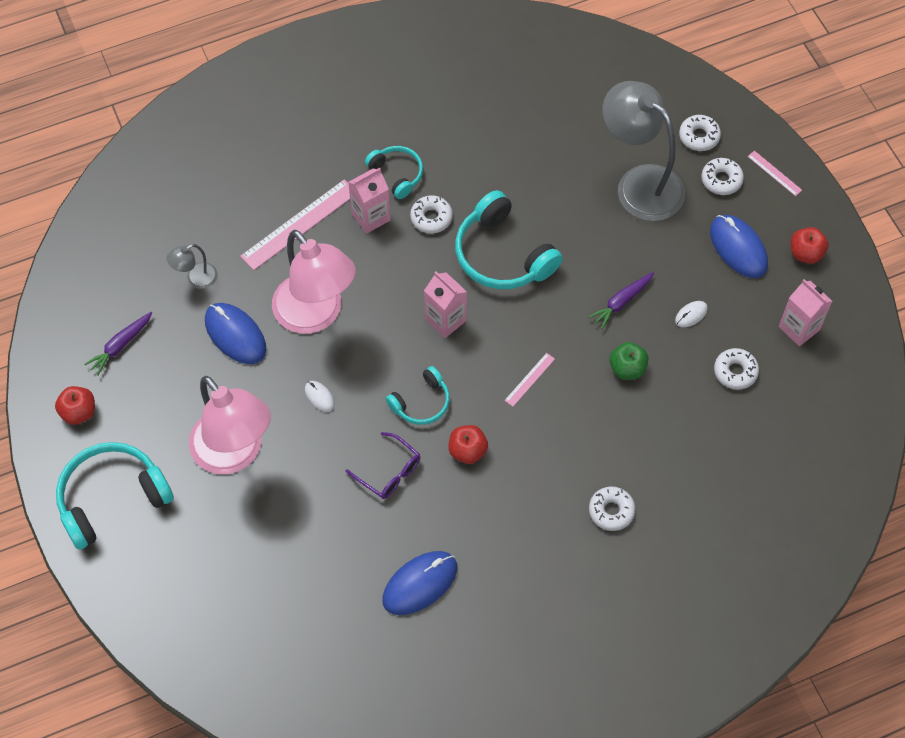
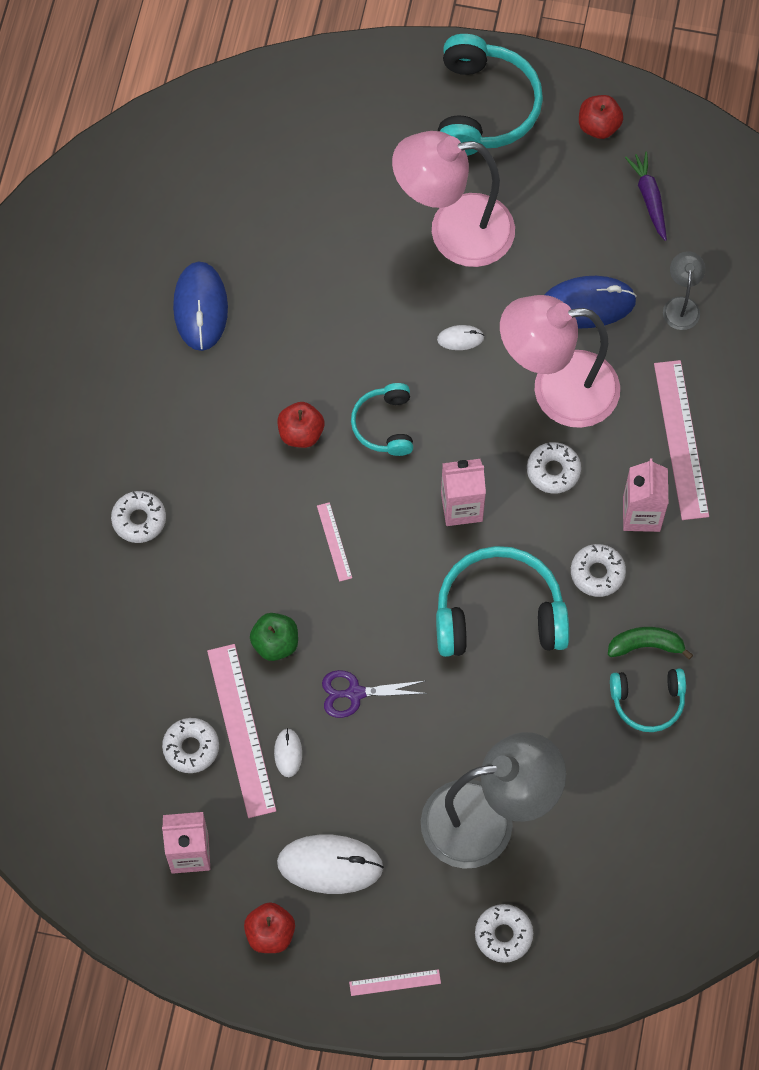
camera: 125 degrees right, 5 degrees up
(389, 472) = (332, 351): purple glasses -> none
(397, 174) = (679, 574): turquoise headphones -> turquoise headphones (647, 702)
(459, 165) = (646, 645): none -> green banana
(621, 302) = (355, 693): purple carrot -> purple scissors
(699, 351) = (241, 730): none -> pink ruler
(721, 180) = (428, 915): white donut -> white donut (553, 471)
(738, 248) = (330, 865): blue mouse -> white mouse

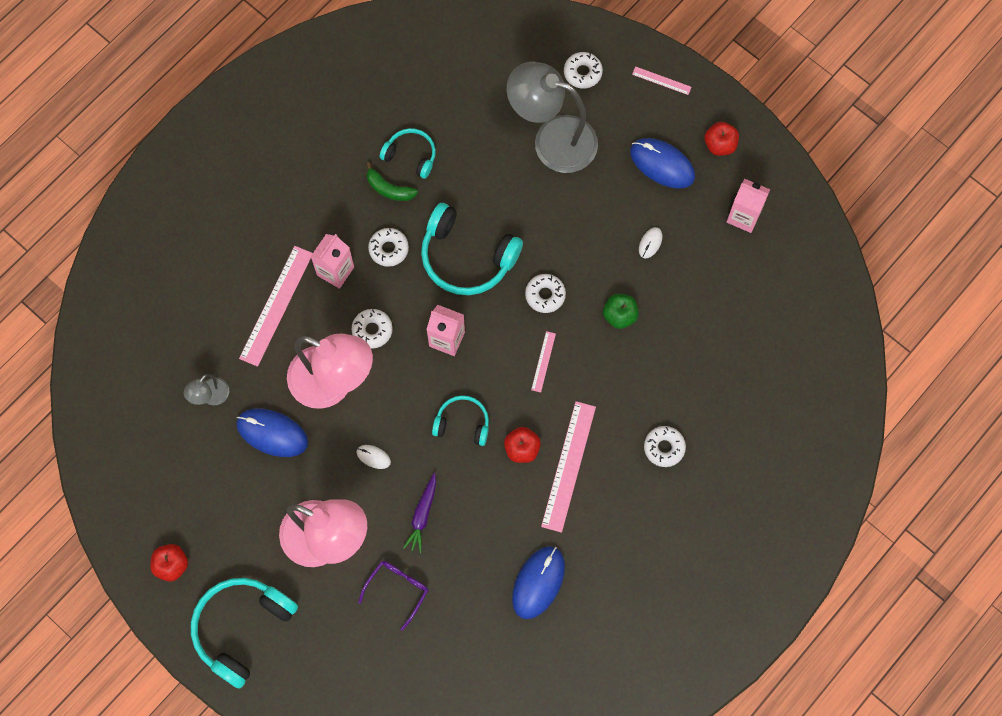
camera: 150 degrees left, 5 degrees up
(191, 748) = (709, 279): white donut -> white donut (545, 295)
(241, 730) = (672, 273): pink ruler -> pink ruler (568, 466)
(330, 865) = (662, 164): white mouse -> blue mouse
(347, 224) = (397, 590): none -> purple glasses
(355, 693) = (587, 257): purple scissors -> none
(384, 425) = (462, 423): turquoise headphones -> turquoise headphones turned 105 degrees counterclockwise
(649, 198) = (176, 488): purple carrot -> purple carrot (422, 515)

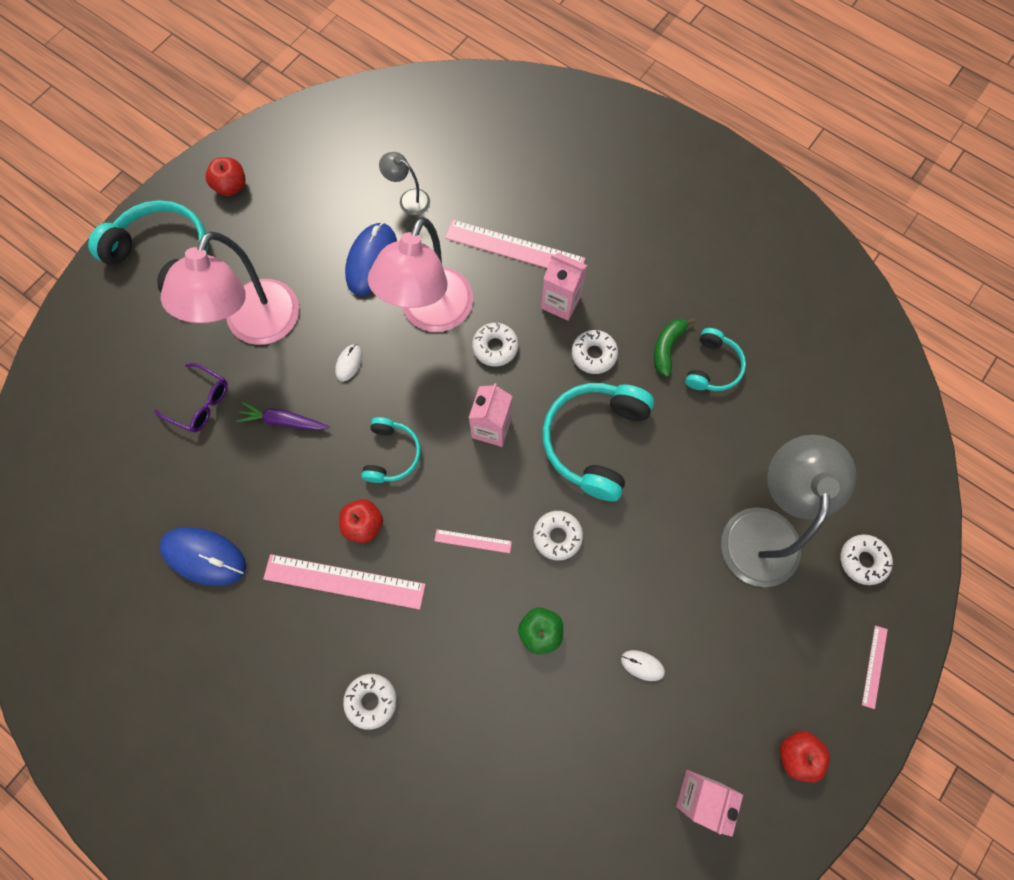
camera: 85 degrees right, 0 degrees up
(662, 164) = (754, 674): blue mouse -> none

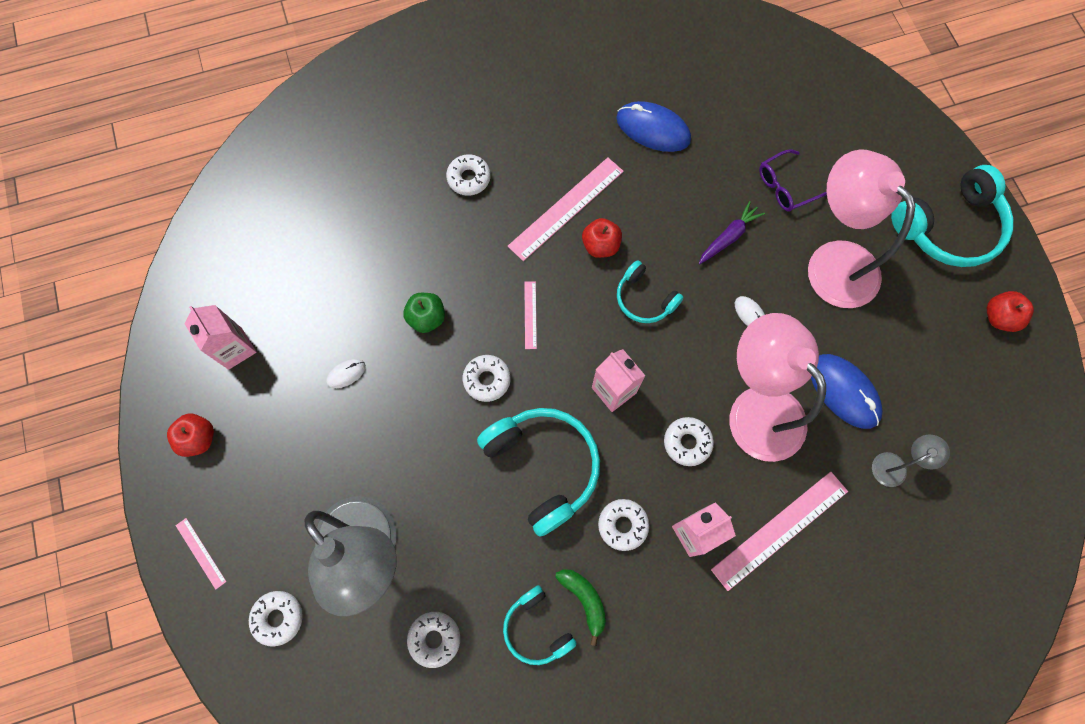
camera: 125 degrees right, 0 degrees up
(204, 556) = (653, 129): blue mouse -> blue mouse turned 60 degrees clockwise
(473, 541) = (530, 315): pink ruler -> pink ruler turned 45 degrees counterclockwise
(778, 432) = (434, 638): none -> white donut

